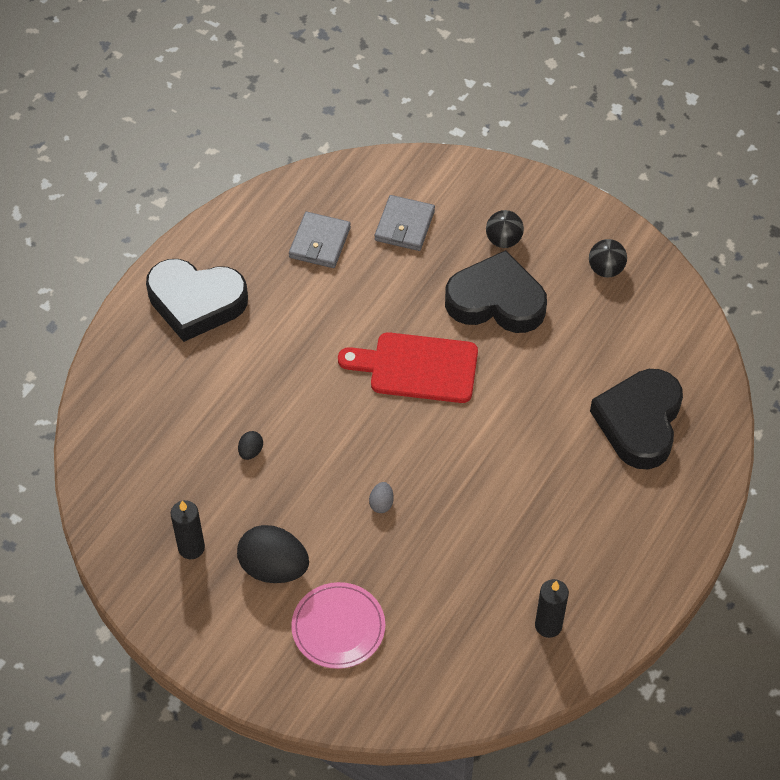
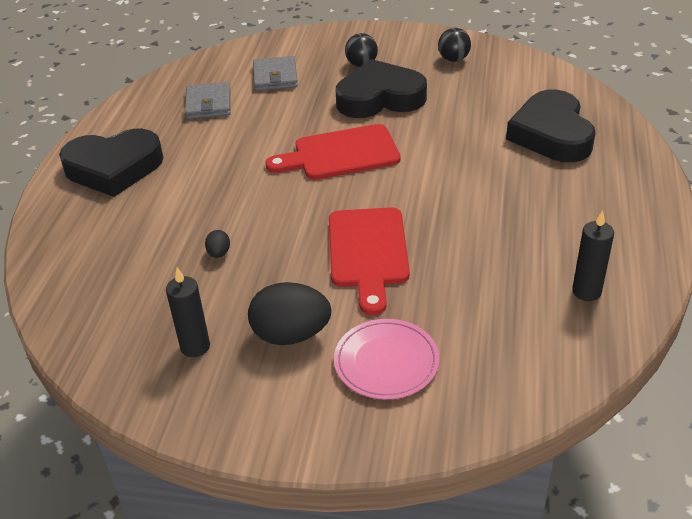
camera: 20 degrees left, 15 degrees down
(381, 503) = (368, 252): grey egg -> red cutting board

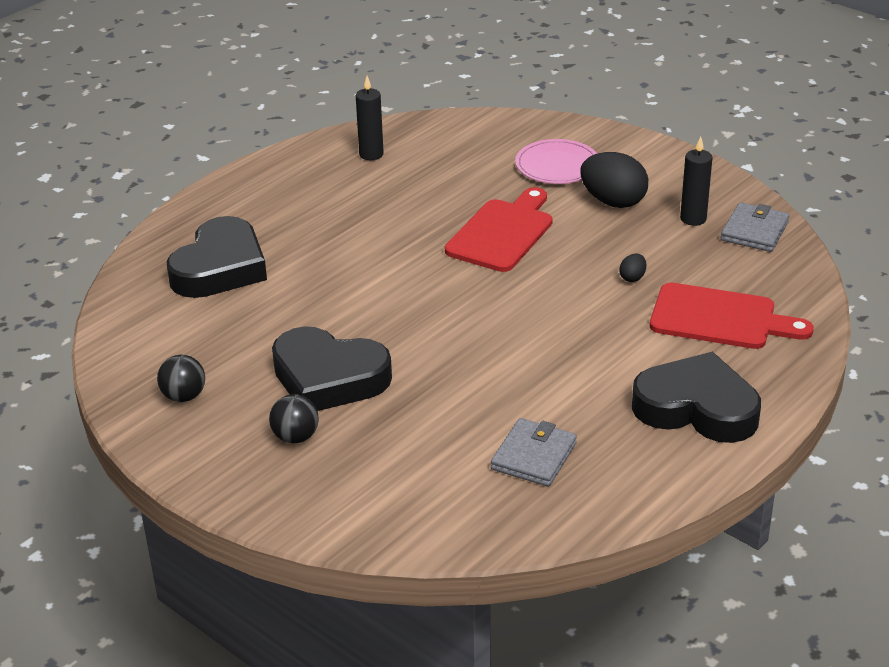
camera: 150 degrees left, 5 degrees down
(275, 77) = (418, 465): grey wallet -> grey wallet (754, 231)
(340, 154) = (439, 328): red cutting board -> red cutting board (720, 318)

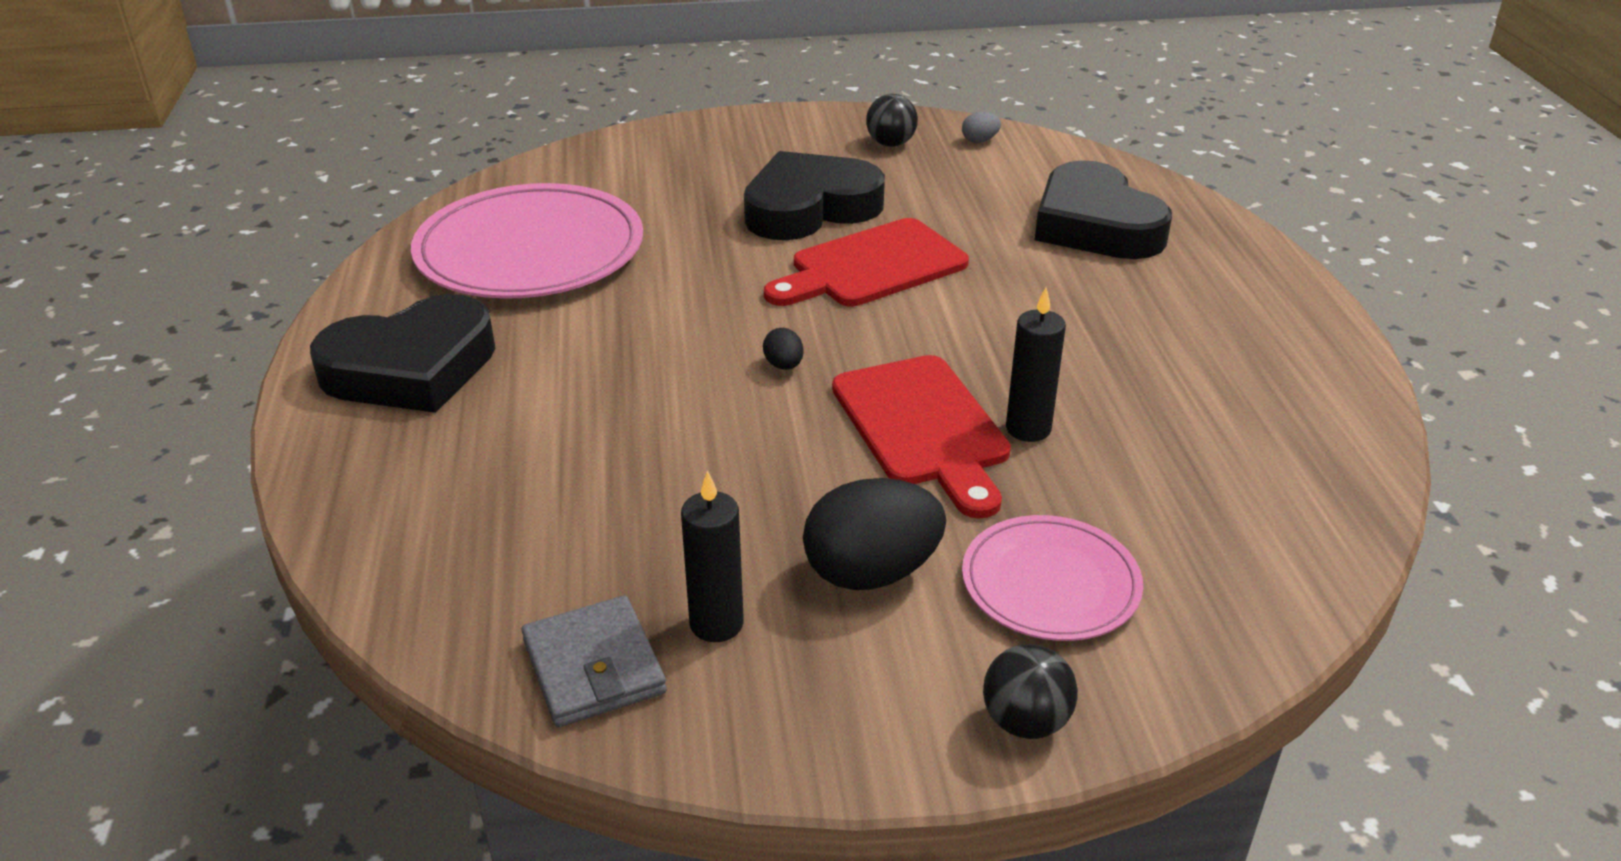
camera: 130 degrees right, 0 degrees up
(134, 361) = (979, 141): none -> grey egg
(295, 437) = (753, 166): black ball -> black ball (1025, 722)
(371, 154) = (1281, 426): black candle -> black candle (1028, 429)
(534, 456) = (530, 250): grey wallet -> pink plate
(632, 278) = (675, 470): black egg -> black egg (784, 365)
(720, 318) = (493, 483): red cutting board -> red cutting board (871, 266)

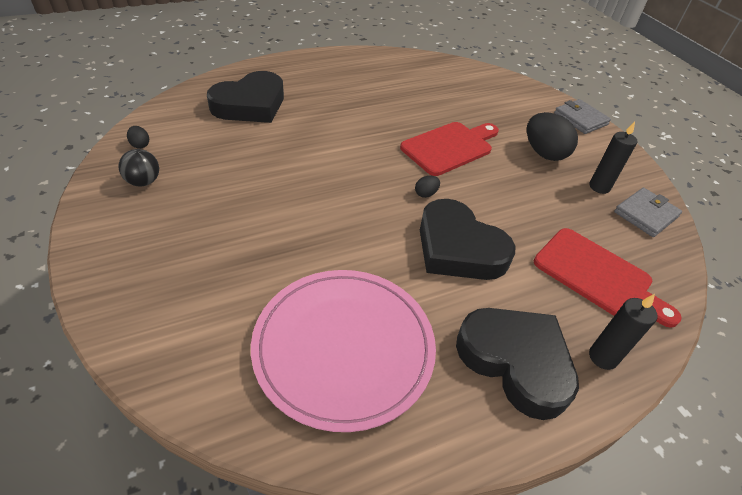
camera: 110 degrees left, 10 degrees up
(809, 208) = (247, 207): black heart -> black heart (458, 248)
(871, 266) = (315, 174): red cutting board -> red cutting board (597, 276)
(979, 141) = (140, 145): grey egg -> black egg
(1025, 722) = (580, 119): black ball -> grey wallet
(1028, 429) = (434, 121): black candle -> black candle (603, 357)
(1050, 583) = (518, 115): pink plate -> none

